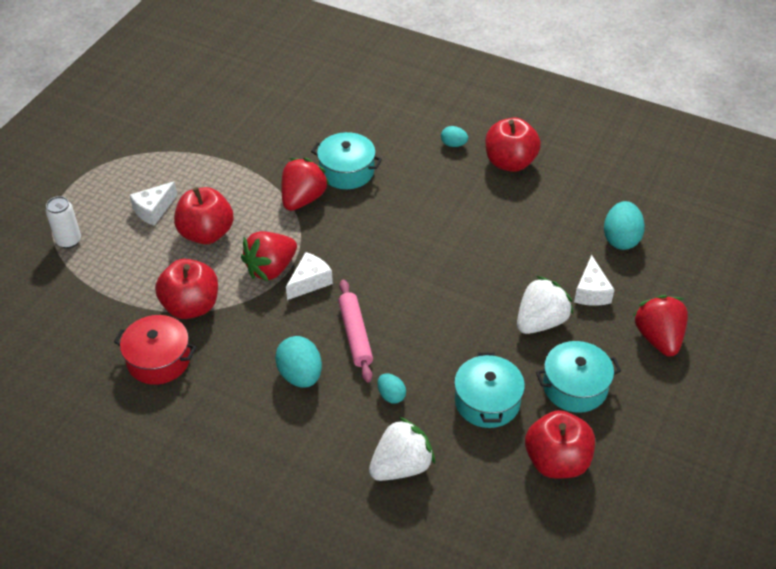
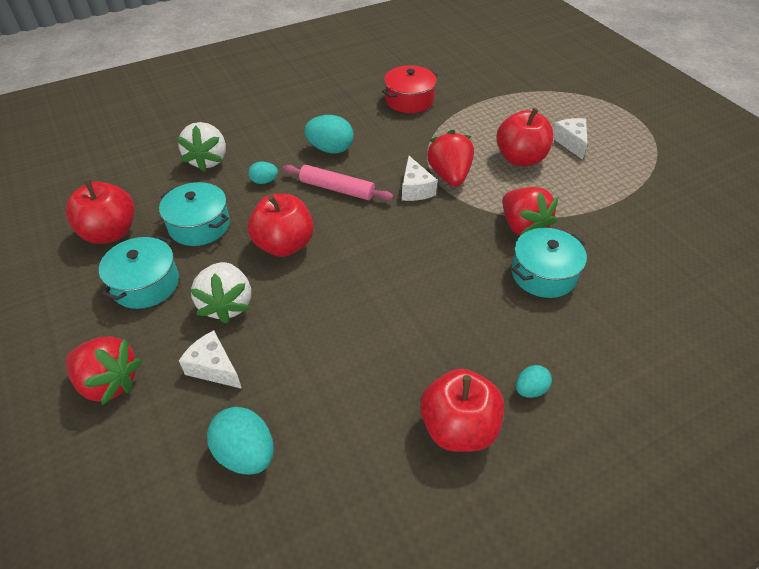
camera: 125 degrees right, 0 degrees up
(69, 241) = (563, 98): white can -> none
(191, 306) = (445, 127): red apple -> red apple (284, 245)

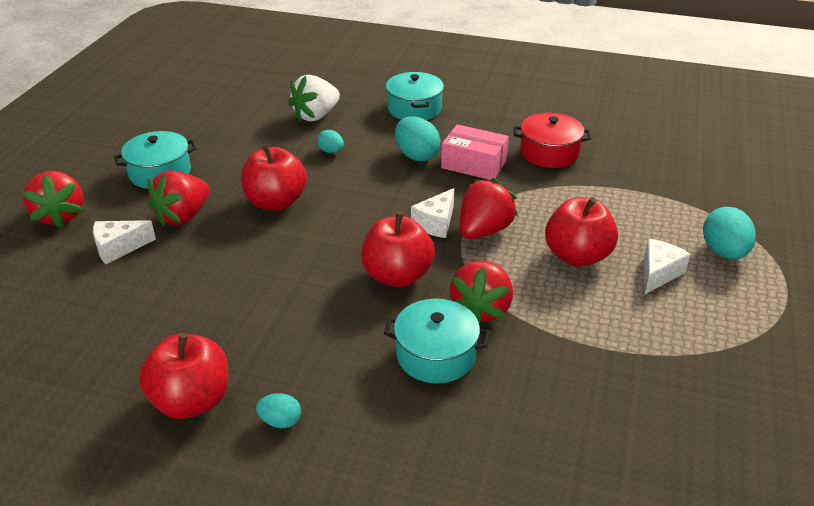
camera: 45 degrees right, 10 degrees down
(110, 233) = (188, 129): red apple -> red apple (397, 276)
(199, 225) = (244, 156): turquoise pot -> turquoise pot (414, 109)
(214, 368) = (119, 248): white cheese -> white cheese turned 105 degrees counterclockwise
(227, 304) = (183, 216): white strawberry -> red strawberry
(246, 454) = (59, 309): turquoise egg -> turquoise egg (723, 252)
(337, 189) = (374, 187): pink rolling pin -> none
(376, 134) = (474, 164): none -> pink box

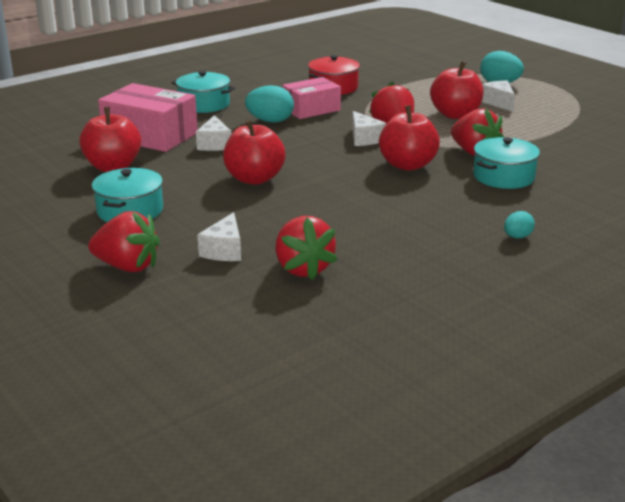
camera: 55 degrees left, 10 degrees down
(183, 216) = (217, 216): red strawberry -> red strawberry (303, 268)
(191, 401) = (463, 261): red apple -> red apple (113, 167)
(316, 116) = (150, 135): white strawberry -> pink box
(331, 151) = (214, 144): turquoise egg -> white cheese

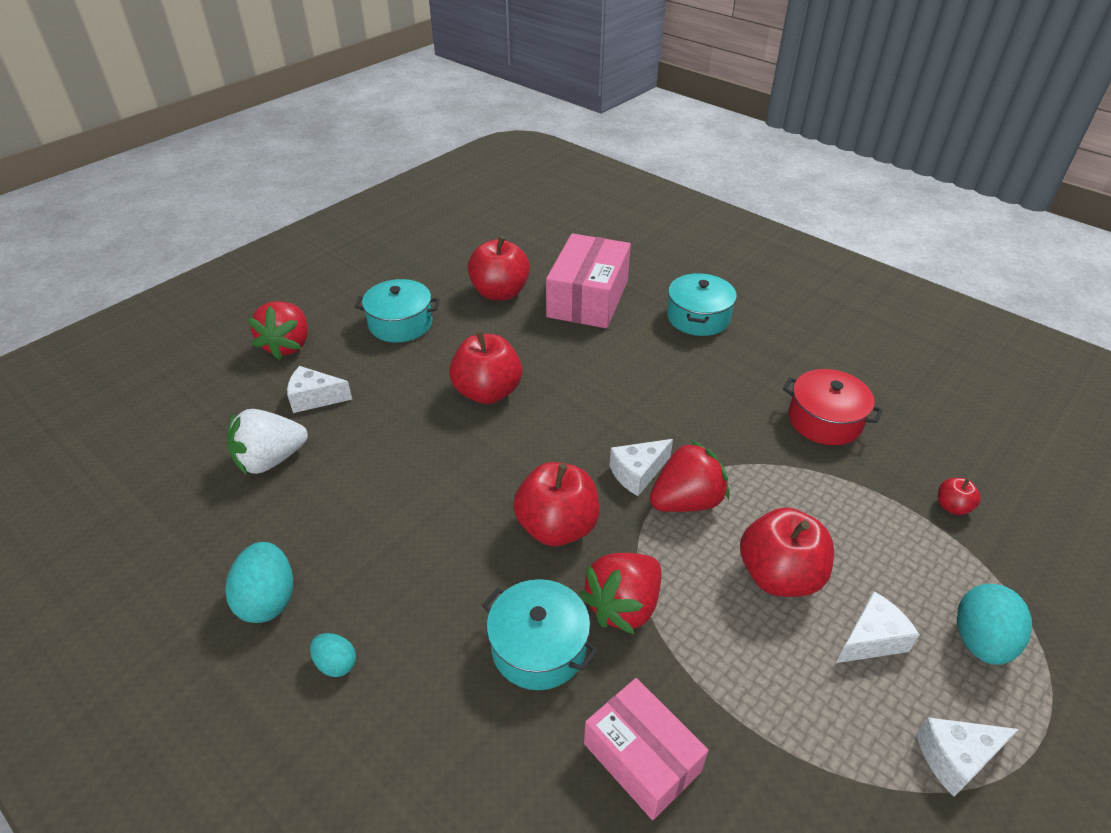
camera: 80 degrees right, 15 degrees up
(214, 144) = (578, 346): white cheese -> white cheese (955, 758)
(270, 121) = (666, 378): turquoise egg -> turquoise egg (268, 599)
(303, 268) = (271, 460): red strawberry -> white strawberry
(311, 109) = (725, 409): pink box -> pink box (642, 757)
(412, 73) = (952, 507): none -> red apple

